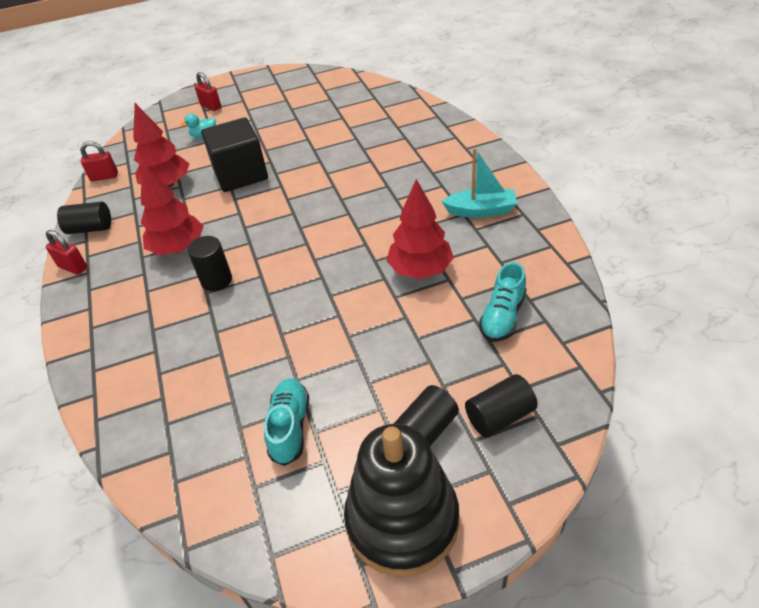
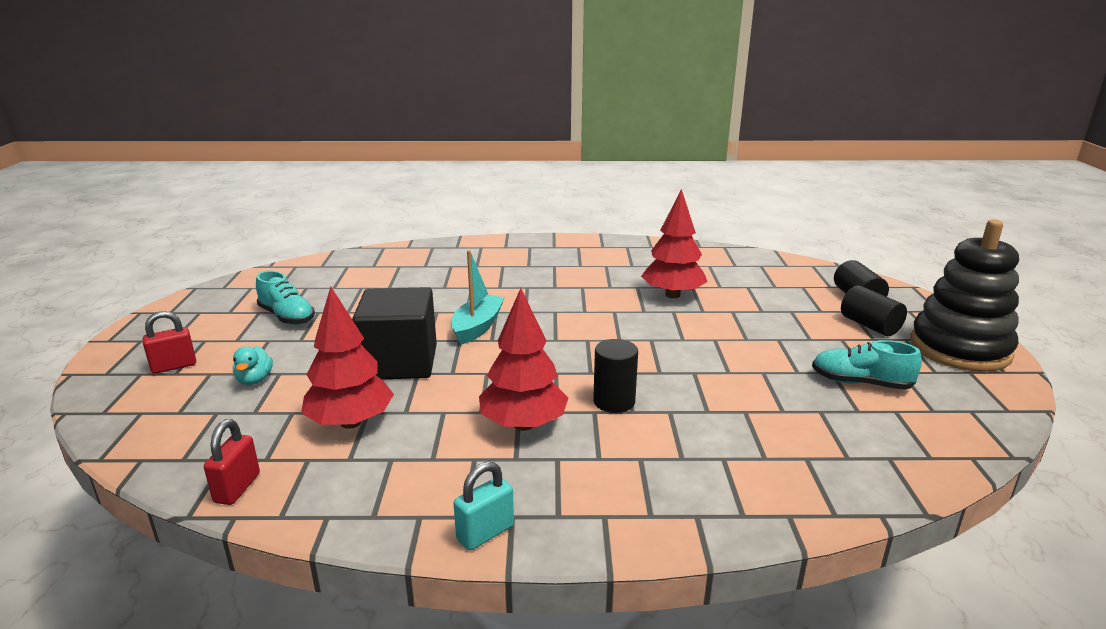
camera: 75 degrees left, 20 degrees down
(73, 267) = (485, 533): red padlock -> turquoise padlock
(90, 228) = (389, 510): black cylinder -> none
(481, 210) = (608, 259): turquoise boat -> turquoise boat (477, 327)
(502, 316) = (750, 277): turquoise shoe -> turquoise shoe (287, 317)

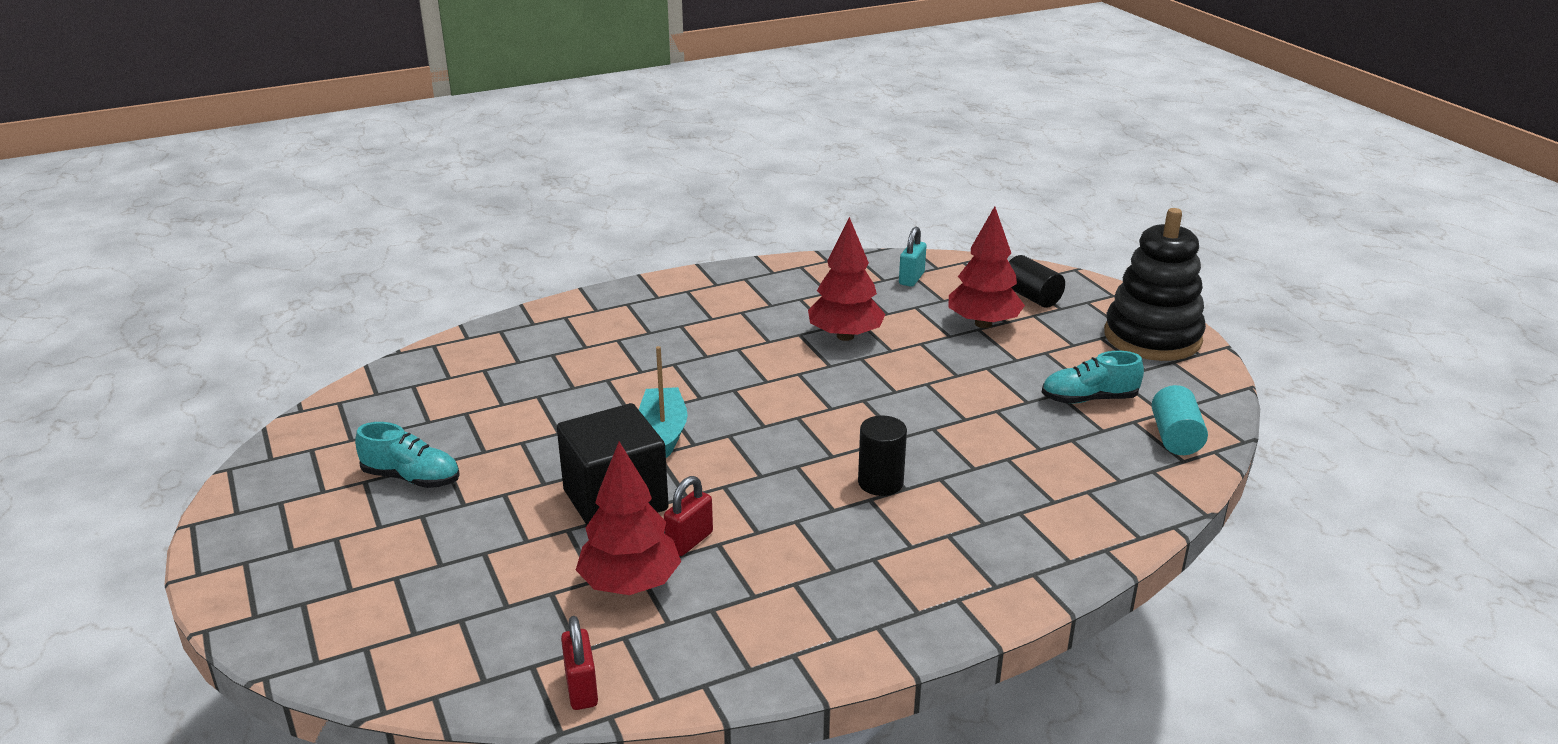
camera: 25 degrees left, 5 degrees up
(174, 366) = (337, 581): red padlock -> red padlock (689, 541)
(254, 380) = (463, 569): turquoise duck -> none
(485, 533) = (867, 649): turquoise padlock -> turquoise padlock (911, 278)
(523, 424) = (812, 533): red tree -> red tree (983, 324)
(869, 325) = (1061, 329): black cylinder -> none
(933, 435) = (1175, 437): none -> turquoise cylinder

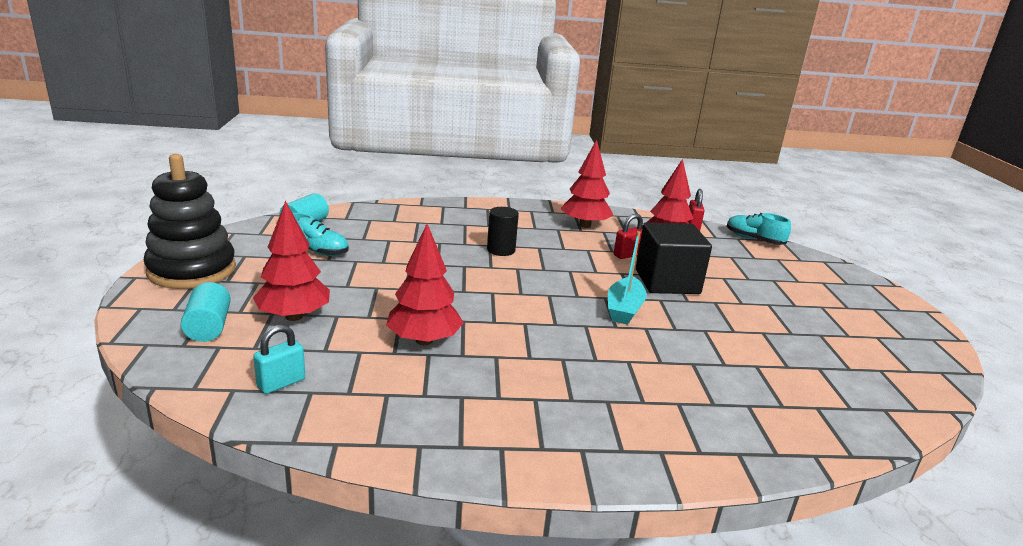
camera: 160 degrees left, 5 degrees down
(412, 478) = (812, 328): turquoise shoe -> turquoise shoe (754, 239)
(795, 602) = (584, 225): none -> red tree
(1031, 297) = (209, 327): black cylinder -> turquoise cylinder

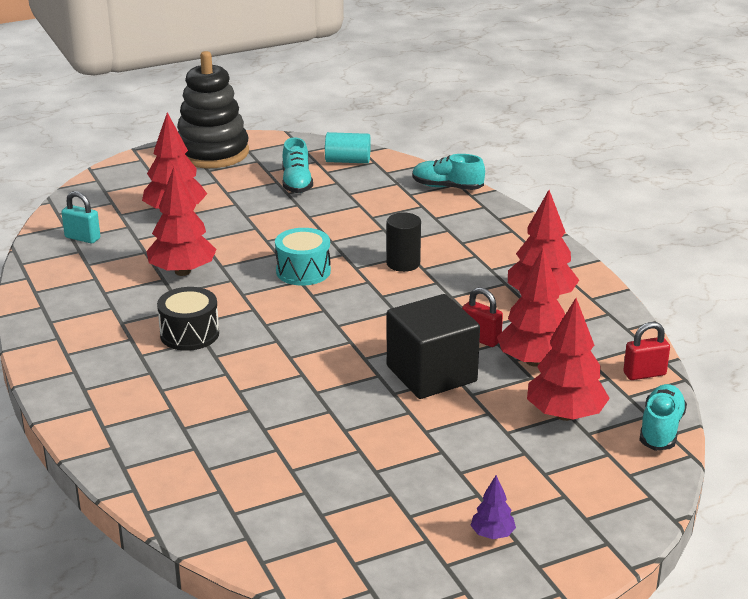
camera: 70 degrees right, 5 degrees up
(209, 327) = (134, 190): turquoise cylinder -> none
(399, 208) = (447, 187): none -> turquoise shoe
(478, 287) = (303, 271): none -> turquoise drum
(548, 363) = (189, 334): none -> black drum
(624, 309) = (332, 356): turquoise boat -> none
(732, 257) = (565, 415): none -> red tree
(867, 314) = (492, 534): none -> purple tree

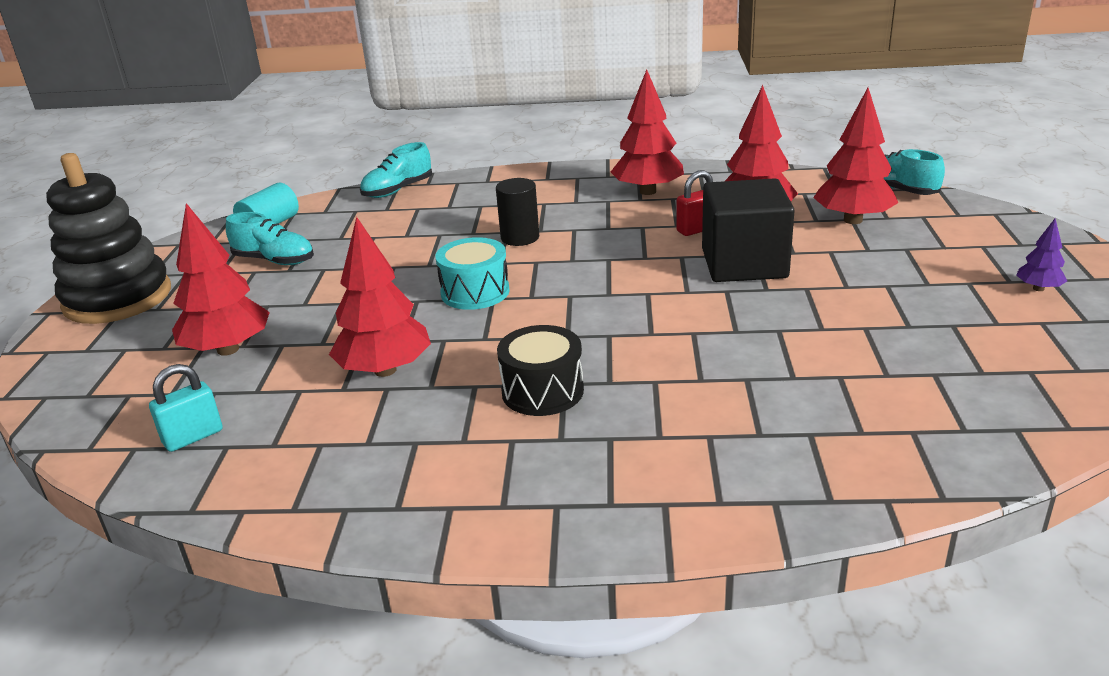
camera: 60 degrees left, 0 degrees up
(644, 374) = (806, 179): red padlock -> none

